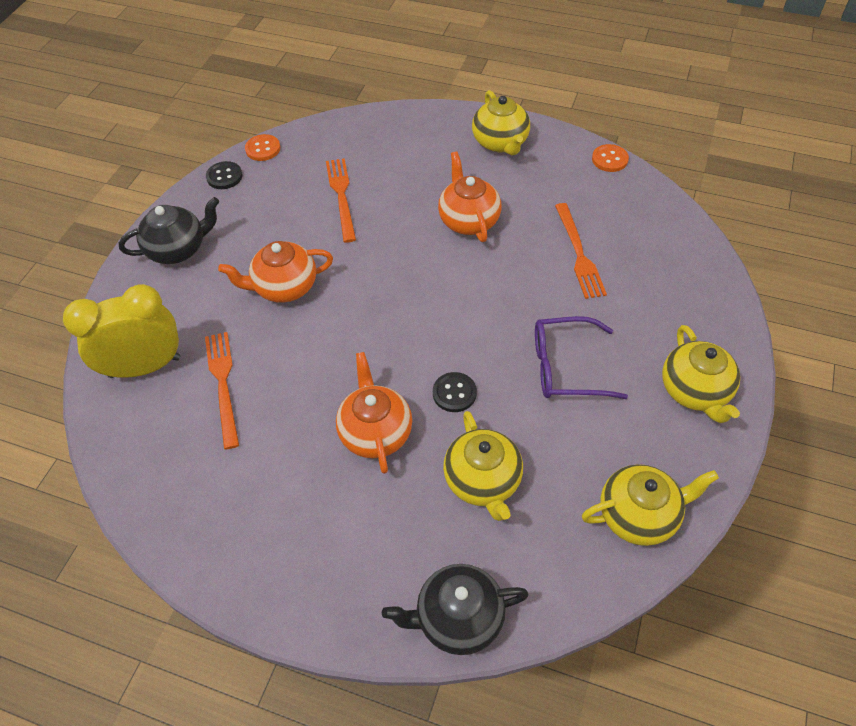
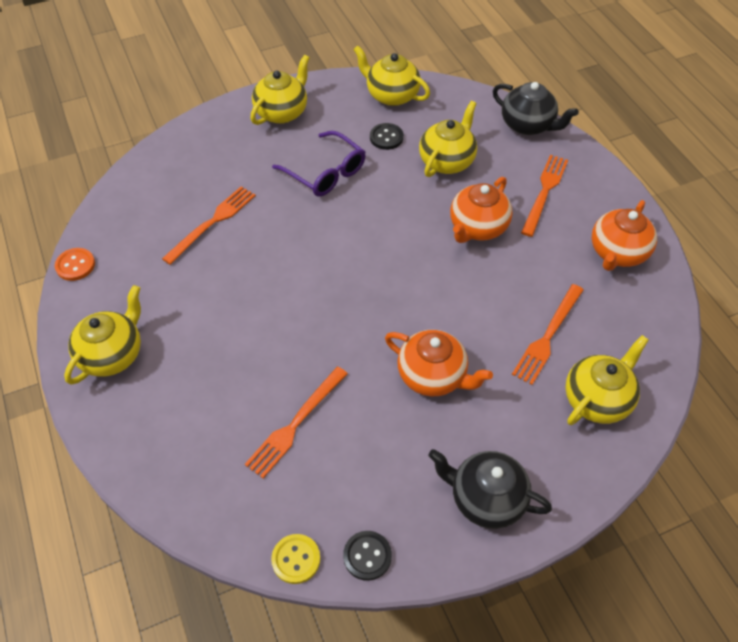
camera: 135 degrees left, 0 degrees up
(145, 367) = (597, 399): yellow clock -> yellow teapot
(263, 149) = (296, 559): orange button -> yellow button
(352, 533) = (544, 192): none -> orange fork
(454, 393) = (406, 210): black button -> black button (386, 137)
(468, 220) = (238, 309): orange teapot -> orange teapot (617, 253)

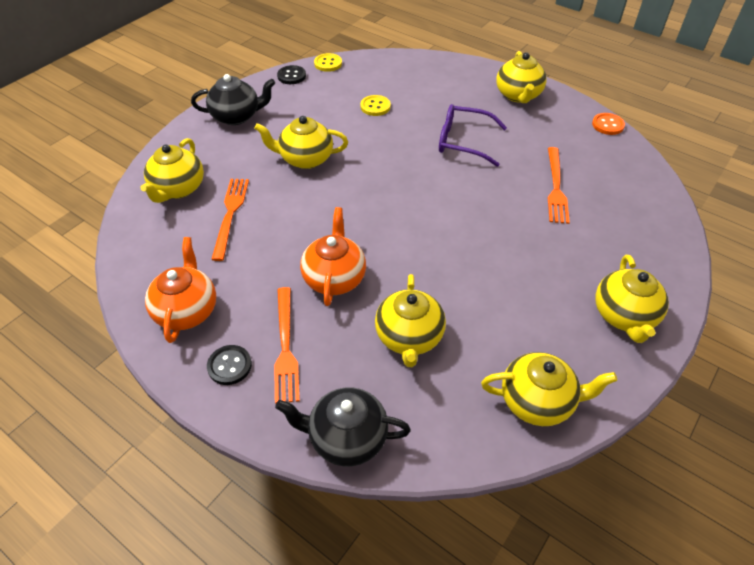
camera: 150 degrees right, 5 degrees down
(295, 424) = (375, 106): orange fork -> yellow button
(325, 172) = (514, 269): purple glasses -> purple glasses (464, 142)
(386, 137) = (493, 337): black button -> black button (229, 366)
(433, 376) = (305, 159): orange teapot -> yellow teapot

